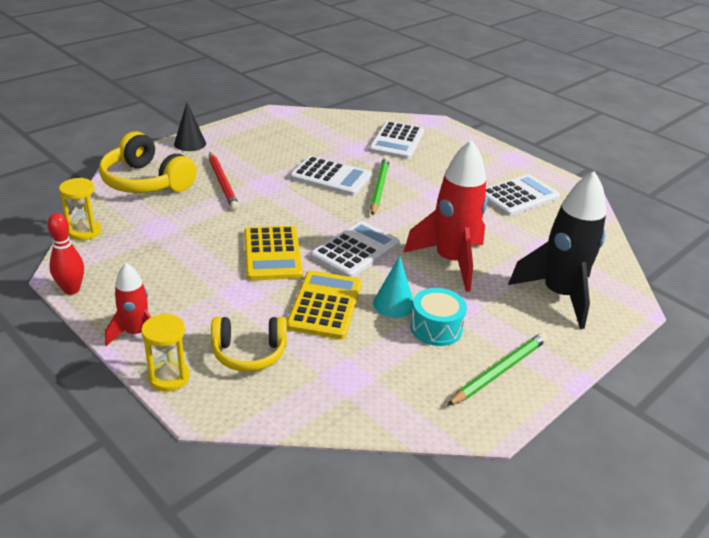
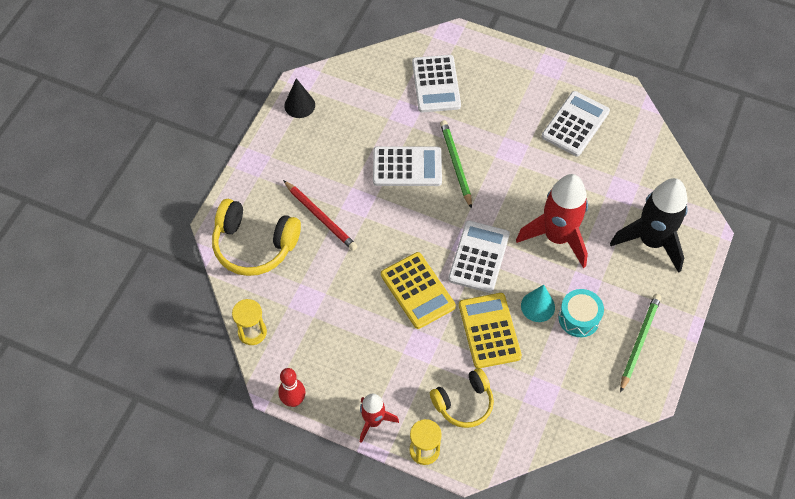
camera: 20 degrees left, 25 degrees up
(190, 143) = (253, 171): black cone -> black cone (299, 105)

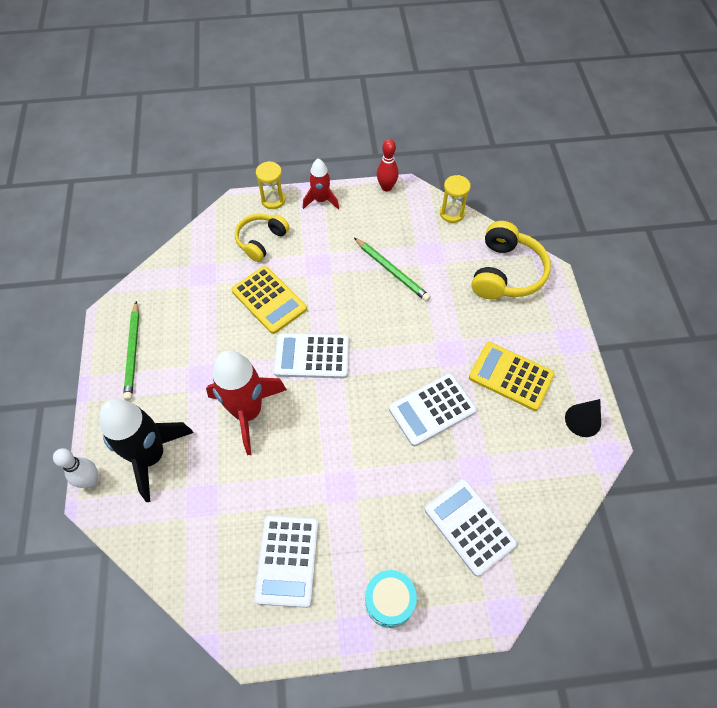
camera: 150 degrees right, 0 degrees up
(254, 245) = (505, 272): yellow headphones -> yellow headphones turned 120 degrees clockwise
(320, 217) = (472, 321): red pencil -> none
(418, 290) = (347, 302): yellow calculator -> yellow calculator (510, 376)
(456, 164) = (387, 438): green pencil -> green pencil (391, 271)
(479, 257) = (312, 356): white calculator -> white calculator turned 105 degrees clockwise
(537, 306) = (237, 339): turquoise cone -> none
(579, 318) = (195, 346): turquoise drum -> turquoise drum (389, 600)
(706, 246) = (90, 480): none -> white bowling pin

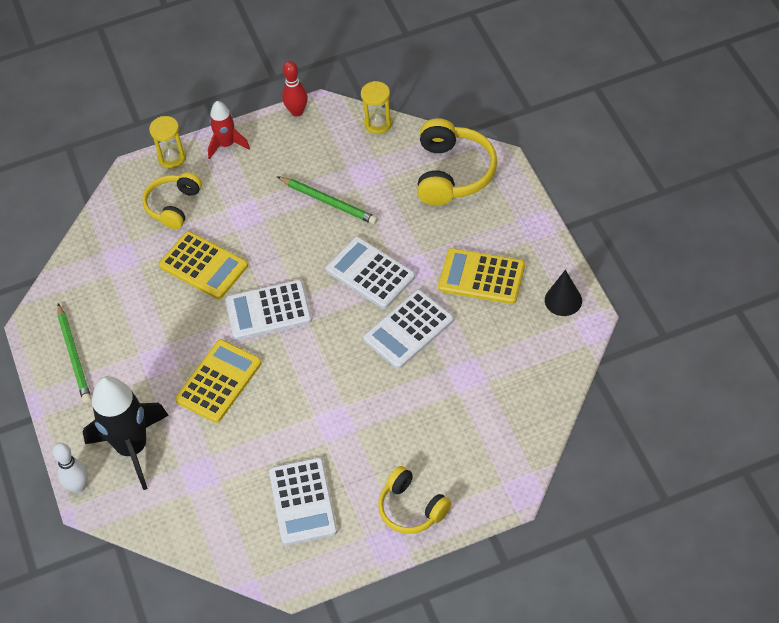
camera: 10 degrees left, 5 degrees down
(248, 412) = (218, 381): red rocket -> yellow calculator
(389, 600) = (412, 508): turquoise drum -> yellow headphones
(469, 526) = (472, 425): white calculator -> white calculator (370, 273)

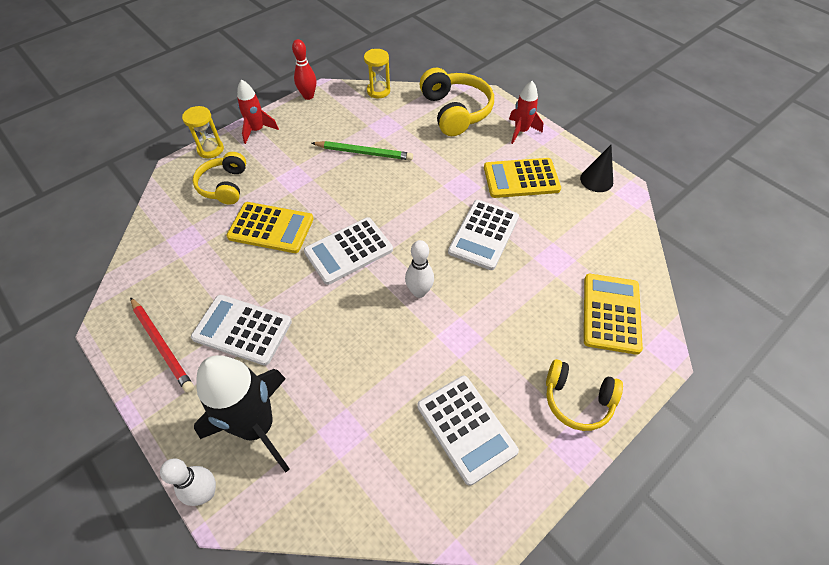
camera: 25 degrees left, 0 degrees up
(74, 356) = (162, 345): green pencil -> red pencil
(218, 381) = (326, 329): yellow calculator -> yellow calculator (611, 313)
(317, 370) = (419, 292): none -> white bowling pin
(370, 273) = (426, 198): white calculator -> white calculator (242, 330)
(514, 218) = (521, 131): none -> red rocket

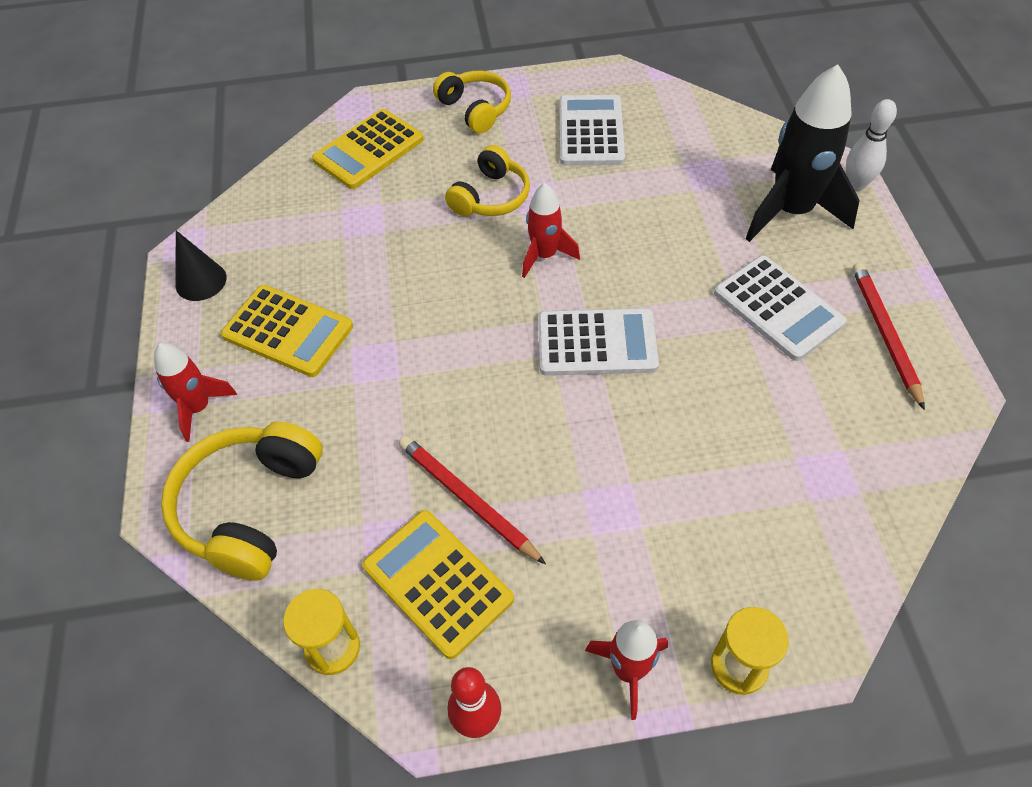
camera: 145 degrees left, 0 degrees up
(225, 186) = (736, 554): yellow headphones -> yellow headphones (490, 197)
(271, 228) = (688, 431): yellow calculator -> yellow calculator (437, 583)
(364, 153) = (468, 499): green pencil -> red pencil
(419, 292) = (544, 255): white bowling pin -> red rocket
(484, 235) = (412, 282): white calculator -> none

